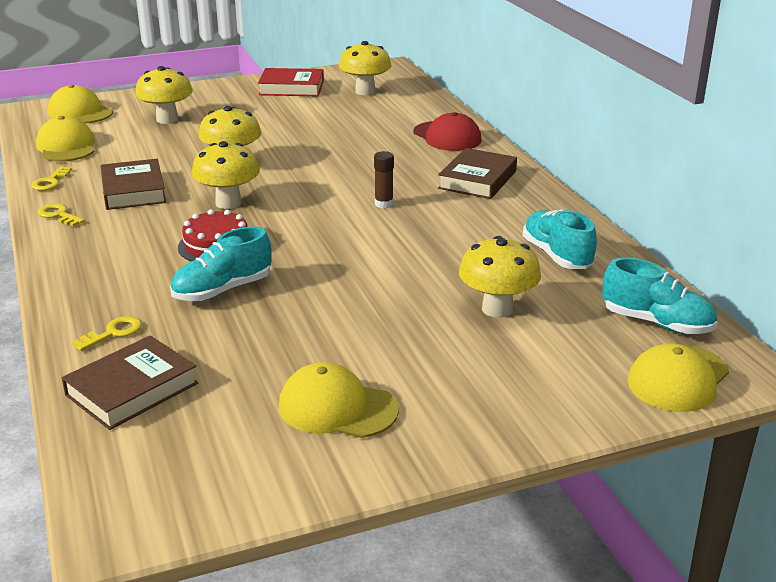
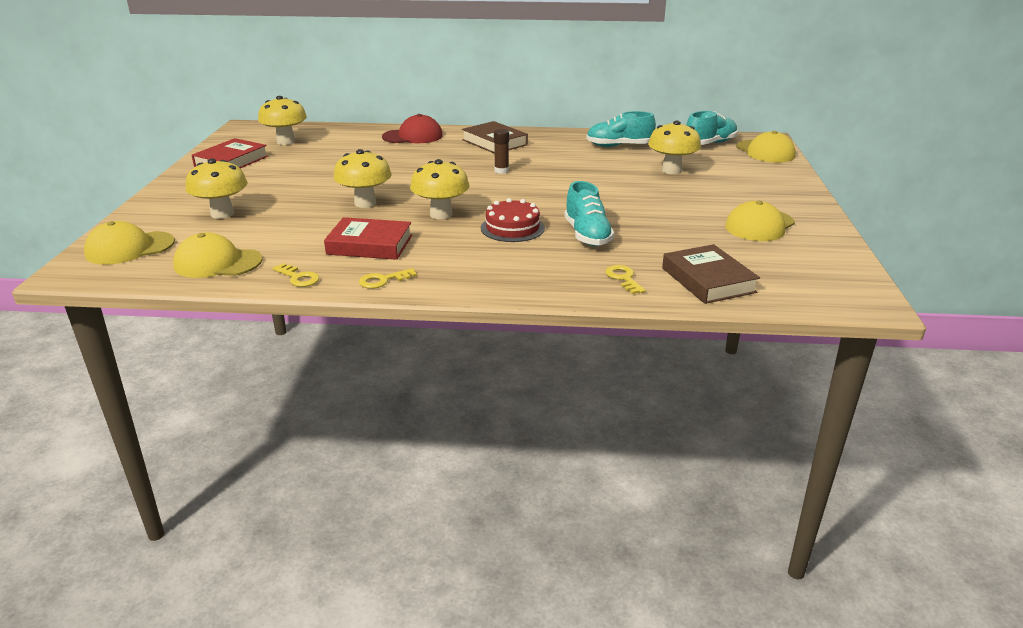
camera: 65 degrees left, 0 degrees up
(133, 190) = (369, 245): brown book -> red book

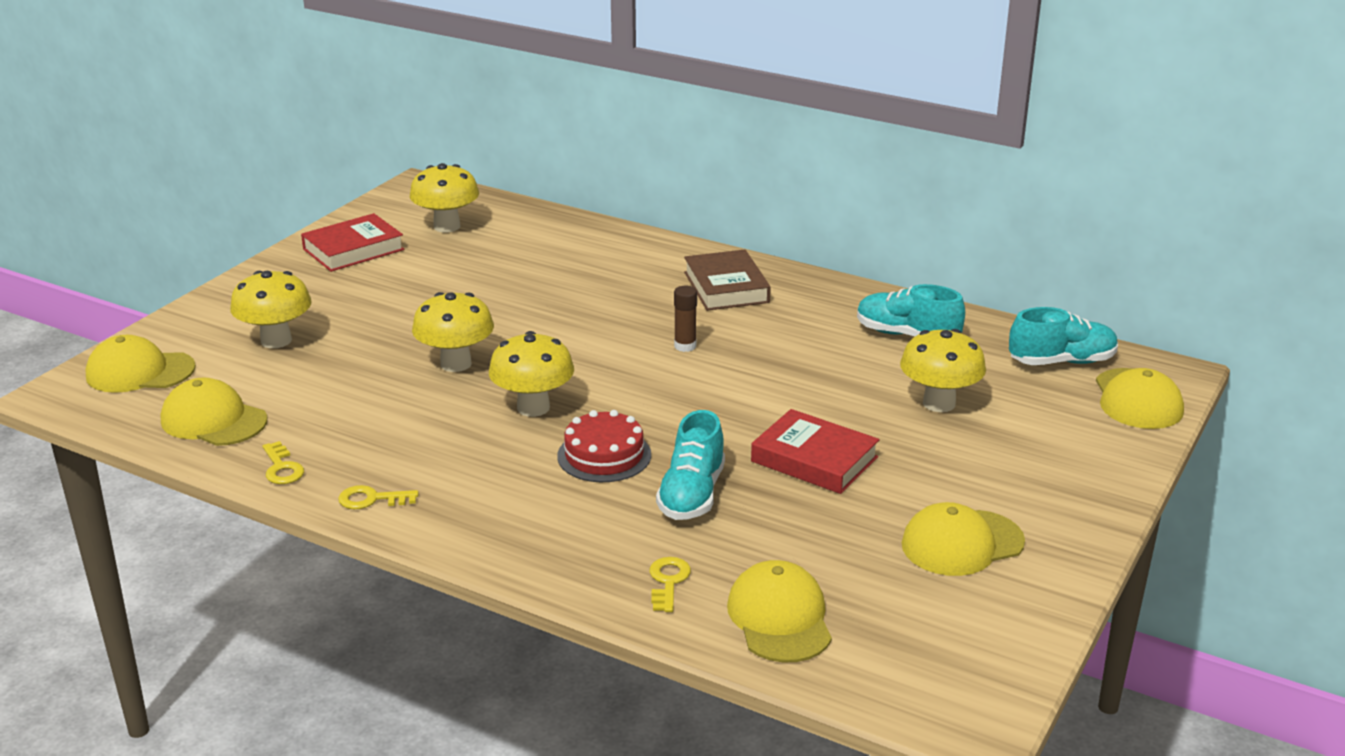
camera: 25 degrees right, 0 degrees up
(369, 245) = (403, 437): red book -> red book (814, 459)
(413, 136) = (621, 251): red cap -> none
(708, 280) = (780, 618): brown book -> yellow cap

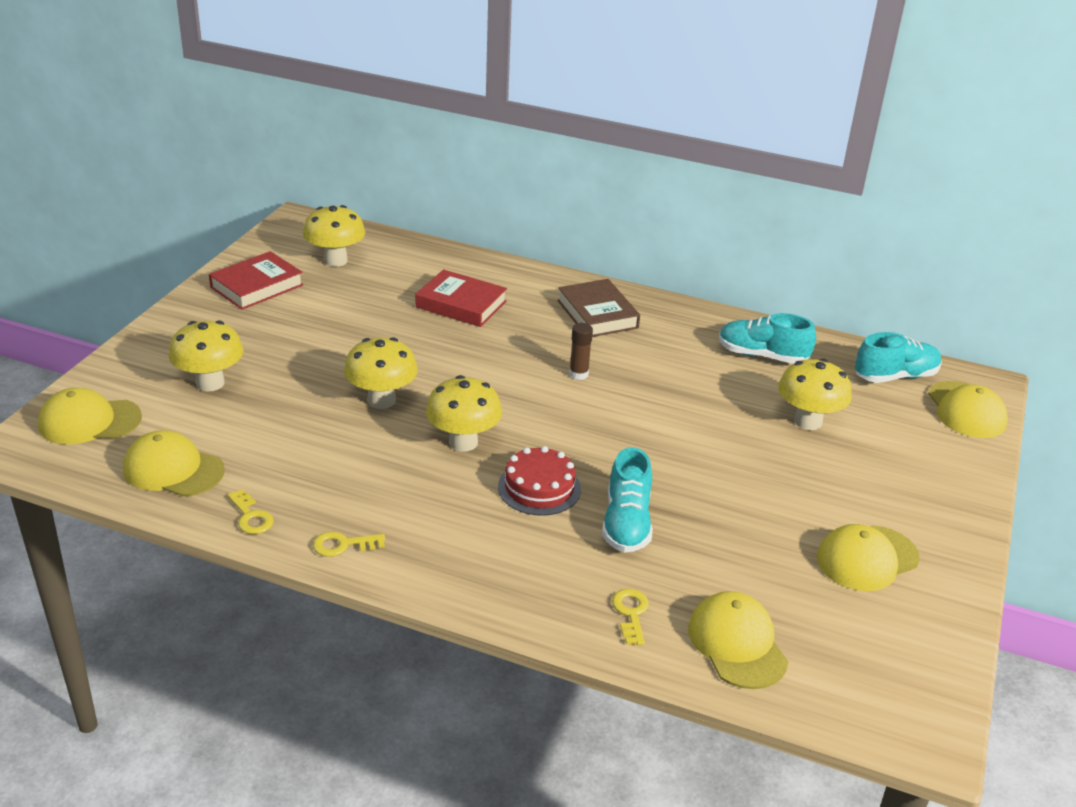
camera: 10 degrees left, 5 degrees up
(814, 459) = (720, 482): red book -> red book (461, 304)

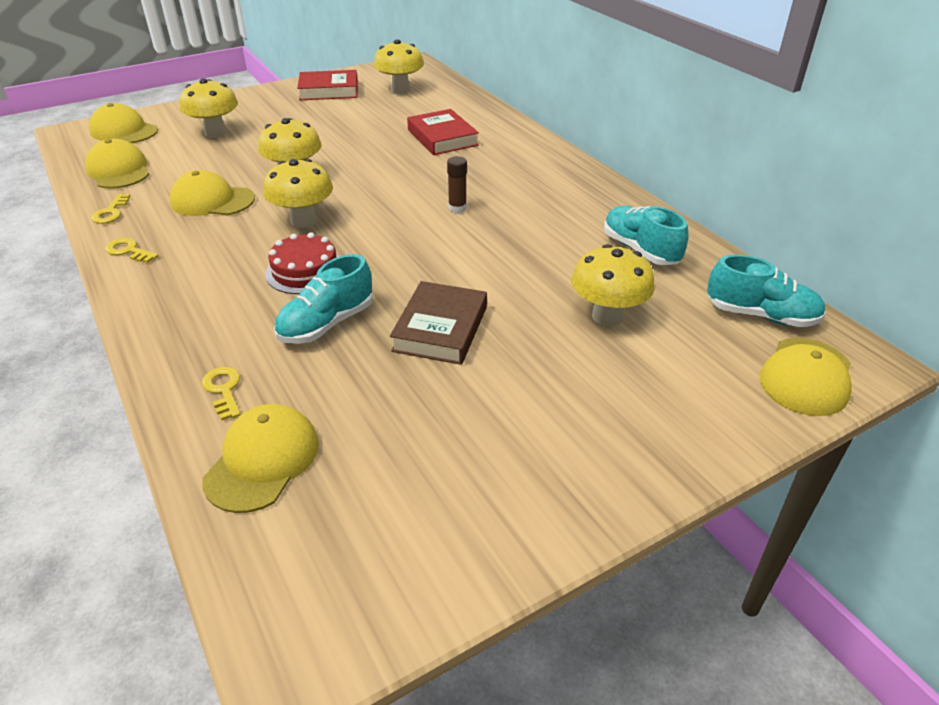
camera: 40 degrees right, 5 degrees up
(597, 314) = (536, 174): brown book -> brown book (440, 329)
(631, 613) = (223, 390): yellow key -> yellow key turned 60 degrees counterclockwise
(867, 558) = (490, 456): yellow cap -> yellow cap (212, 201)

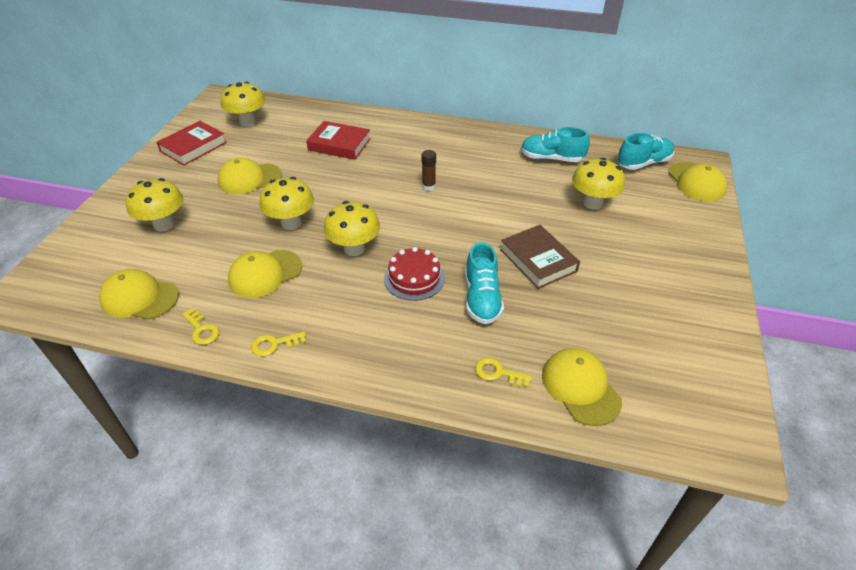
camera: 45 degrees left, 5 degrees up
(124, 131) = (73, 266): yellow cap -> yellow cap (249, 179)

